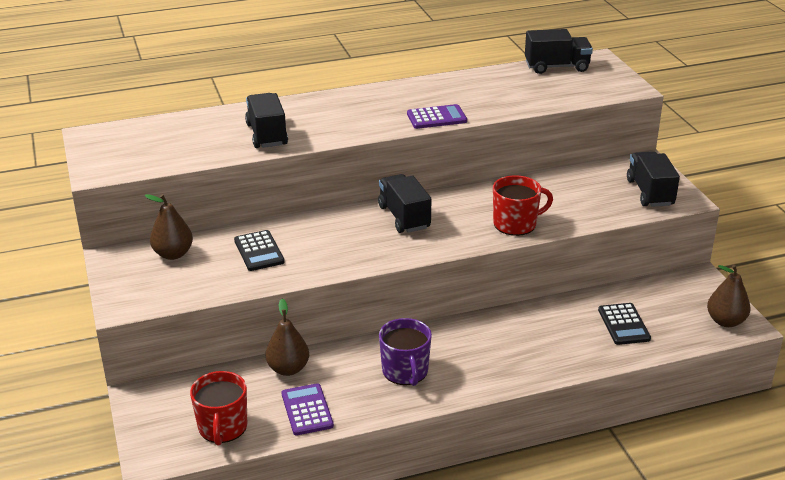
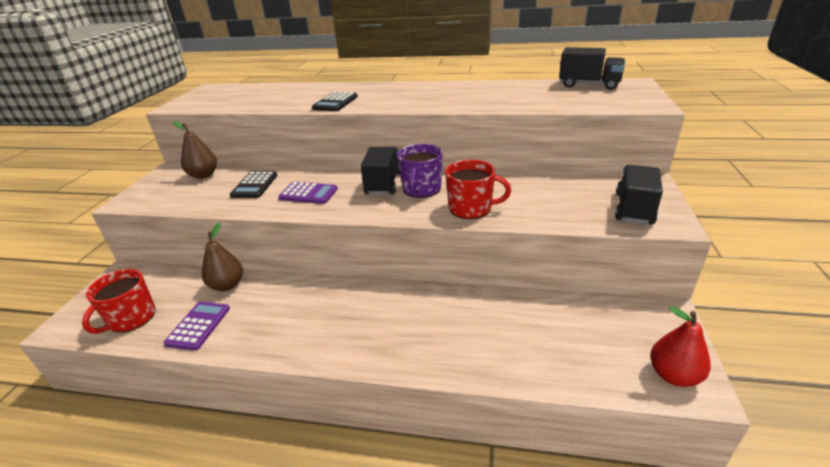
camera: 30 degrees right, 0 degrees up
(266, 135) = (306, 100): black truck -> none
(405, 371) = (304, 318): purple mug -> purple mug (421, 189)
(436, 118) = (443, 105): purple calculator -> purple calculator (308, 194)
(623, 324) = (544, 339): black calculator -> black calculator (335, 102)
(725, 321) = (673, 375): brown pear -> red pear

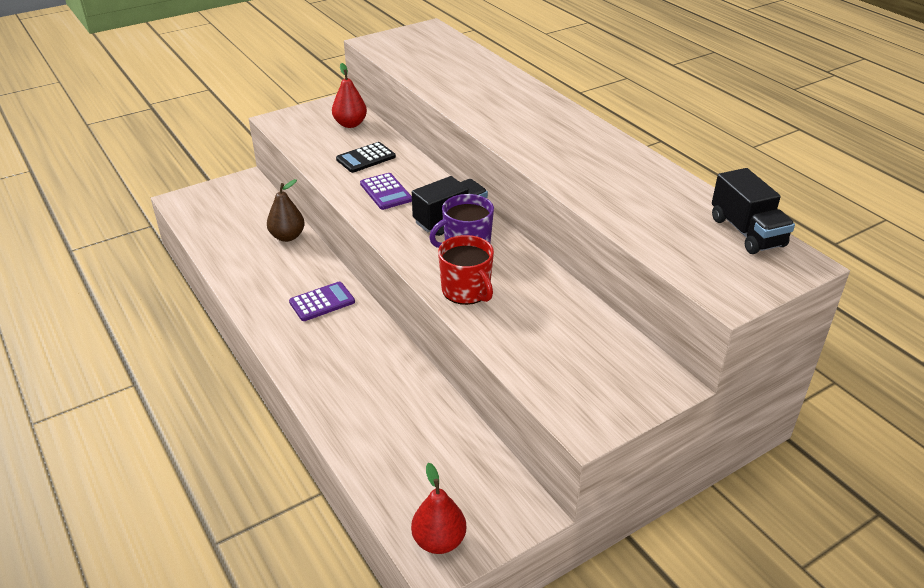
camera: 45 degrees right, 5 degrees up
(131, 318) = (213, 221): red mug -> none
(198, 326) = (237, 255): purple calculator -> purple calculator (322, 302)
(203, 175) = (350, 124): brown pear -> red pear
(335, 102) = (480, 109): black calculator -> none
(633, 208) = (588, 392): black truck -> none

